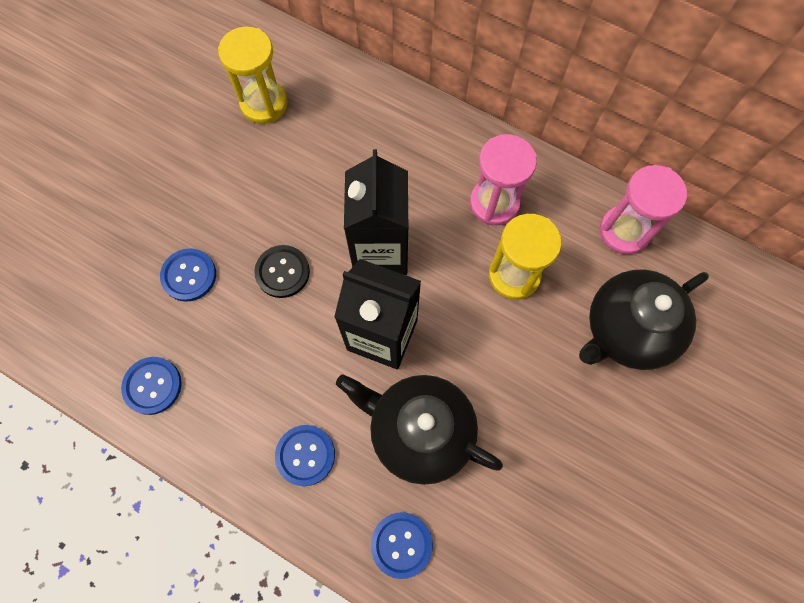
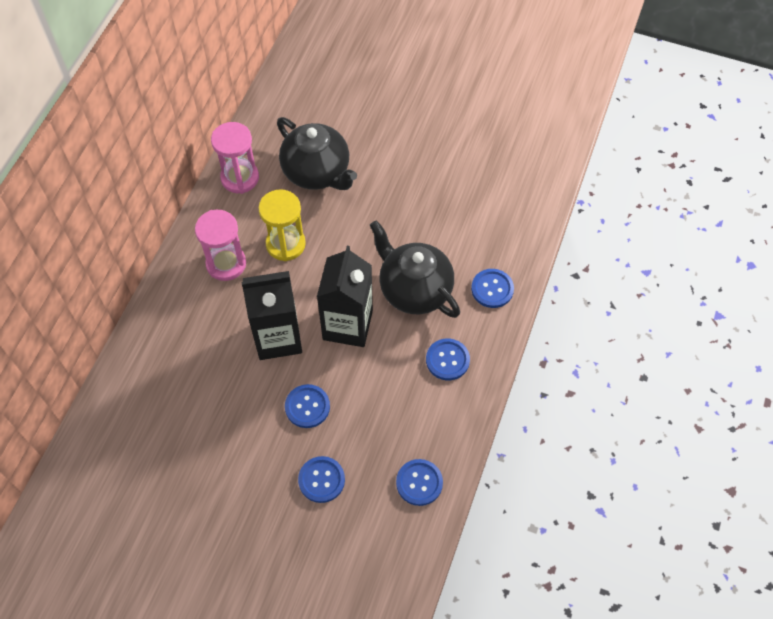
camera: 100 degrees left, 10 degrees down
(264, 104) = (145, 458): yellow hourglass -> none
(282, 272) = (307, 407): black button -> blue button
(419, 431) = (414, 289): black teapot -> black teapot turned 120 degrees clockwise

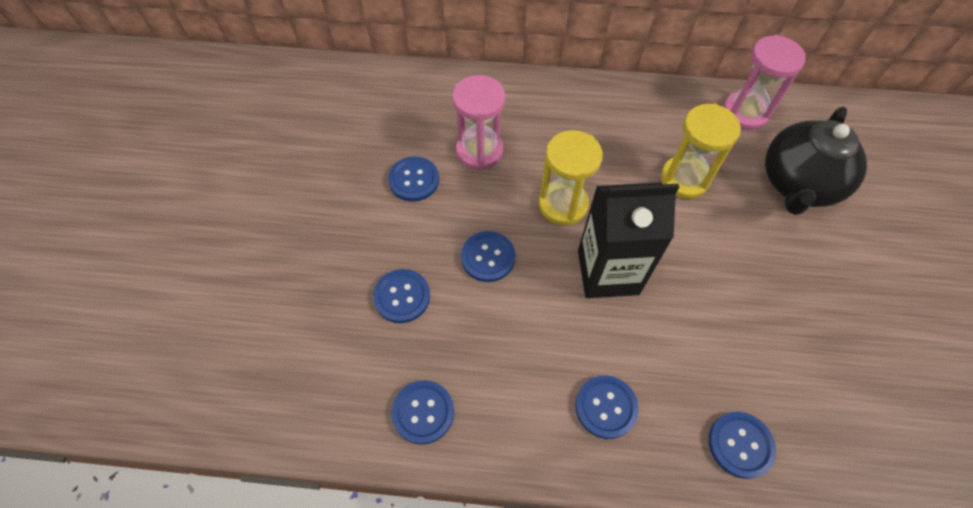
camera: 75 degrees right, 0 degrees up
(211, 448) = (414, 180): none -> blue button
(226, 264) = (632, 131): pink hourglass -> pink hourglass (479, 151)
(278, 338) = (563, 204): black carton -> yellow hourglass
(414, 289) = (691, 338): black teapot -> none

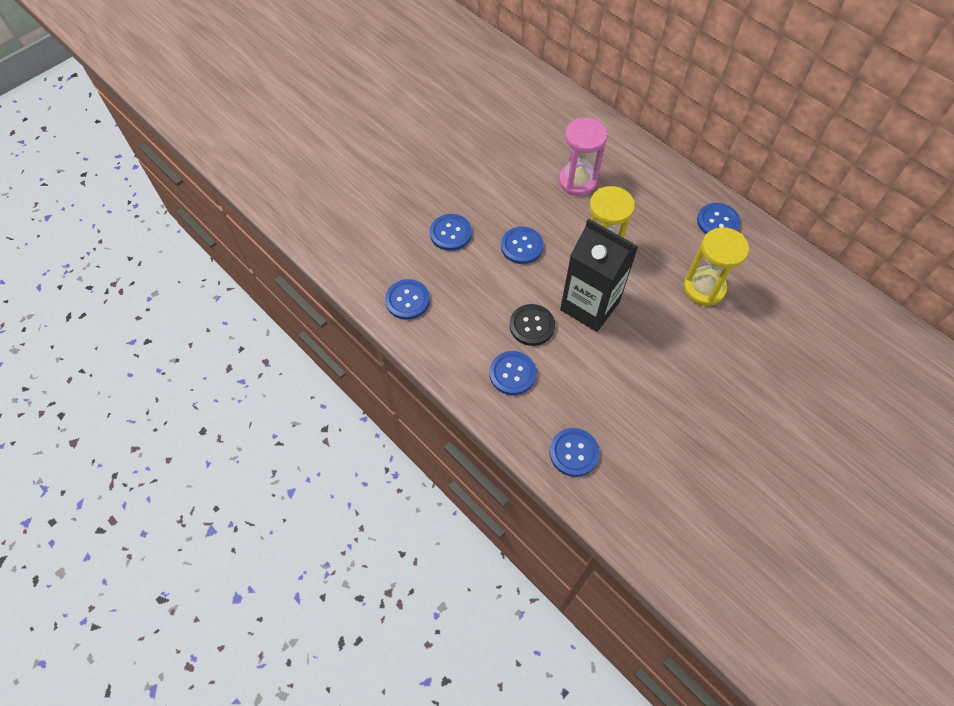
camera: 40 degrees right, 0 degrees up
(414, 180) = (518, 172): blue button -> blue button (717, 222)
(575, 337) = (532, 325): none -> black button
(745, 113) = (801, 277): pink hourglass -> none
(797, 184) = (788, 347): black teapot -> none

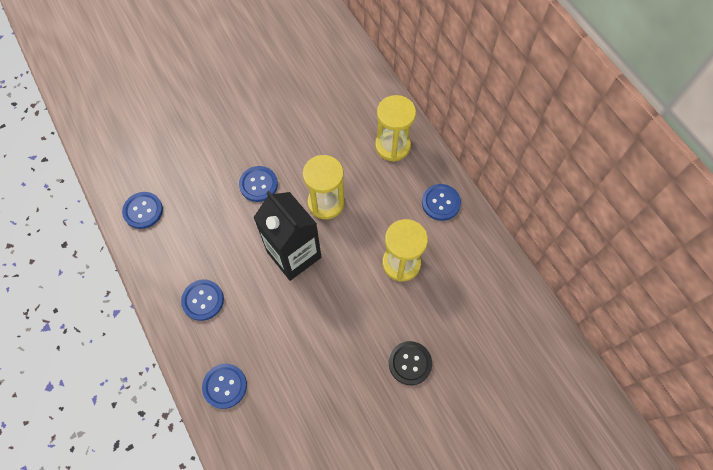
camera: 15 degrees right, 5 degrees up
(450, 233) = (203, 158): blue button -> none
(532, 325) = (237, 260): black button -> black button (410, 363)
(577, 181) = (332, 134): pink hourglass -> none
(645, 179) = (392, 146): none -> yellow hourglass

